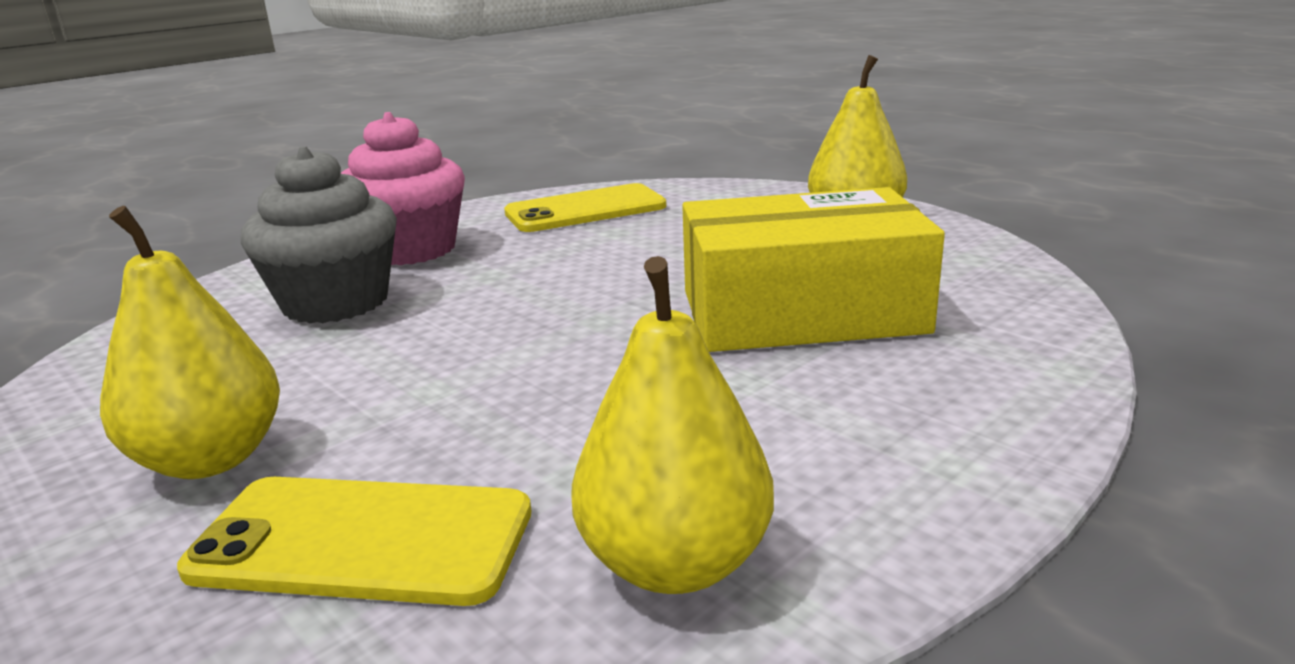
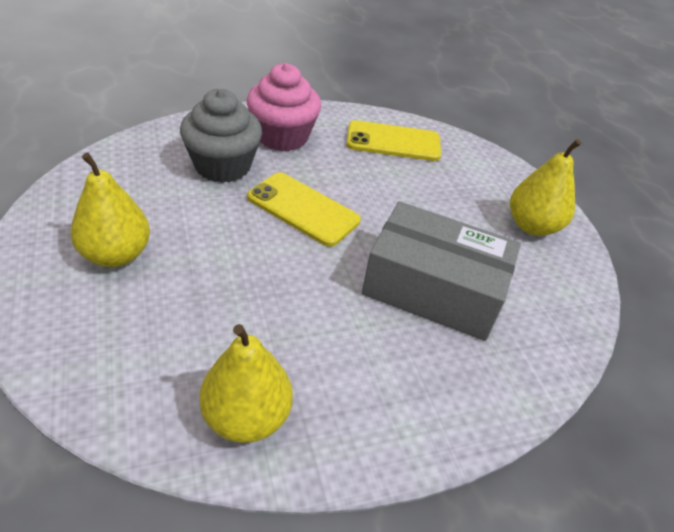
camera: 20 degrees right, 20 degrees up
(363, 540) = (143, 336): yellow phone -> yellow phone (303, 209)
(802, 312) = (433, 289): yellow box -> grey box

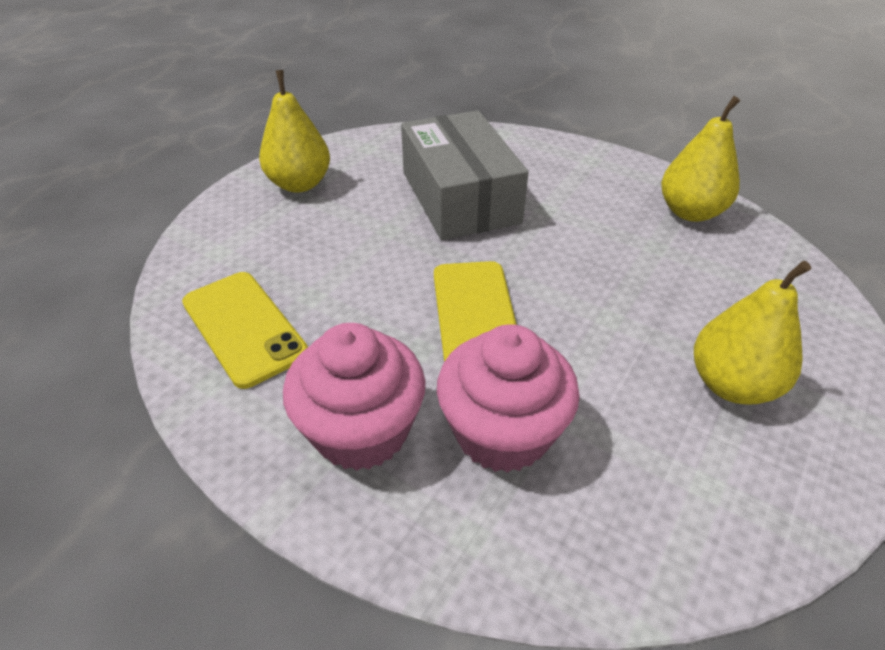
camera: 125 degrees left, 0 degrees up
(222, 166) = (502, 432): grey cupcake -> pink cupcake

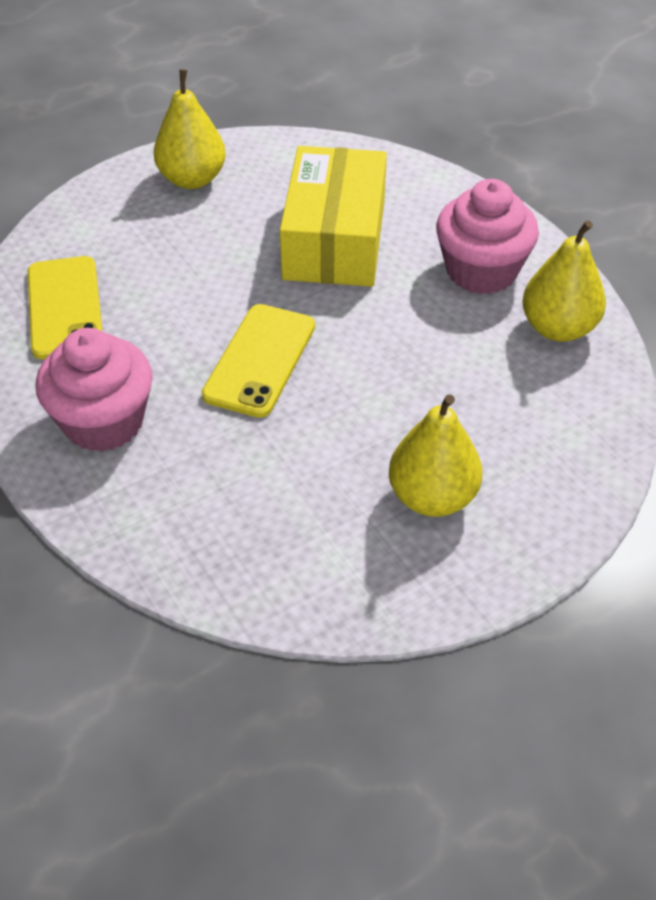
camera: 25 degrees right, 5 degrees up
(460, 197) = (335, 239): grey box -> yellow box
(502, 432) = (208, 462): pink cupcake -> pink cupcake (481, 271)

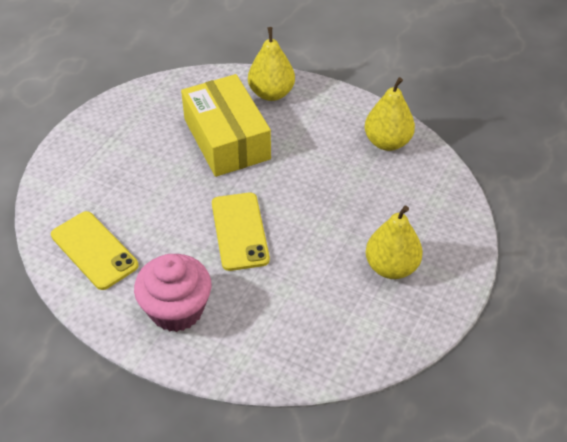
camera: 30 degrees left, 0 degrees up
(192, 179) = (109, 134): yellow pear -> yellow pear (271, 93)
(481, 271) = (323, 125): pink cupcake -> none

